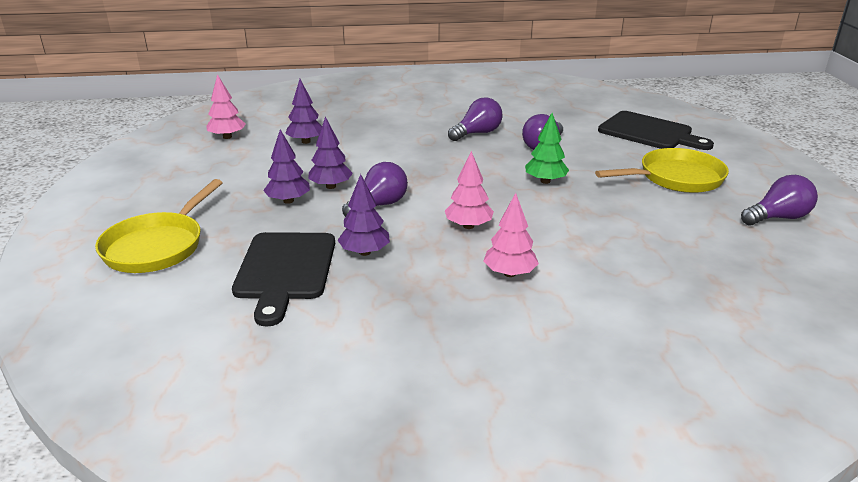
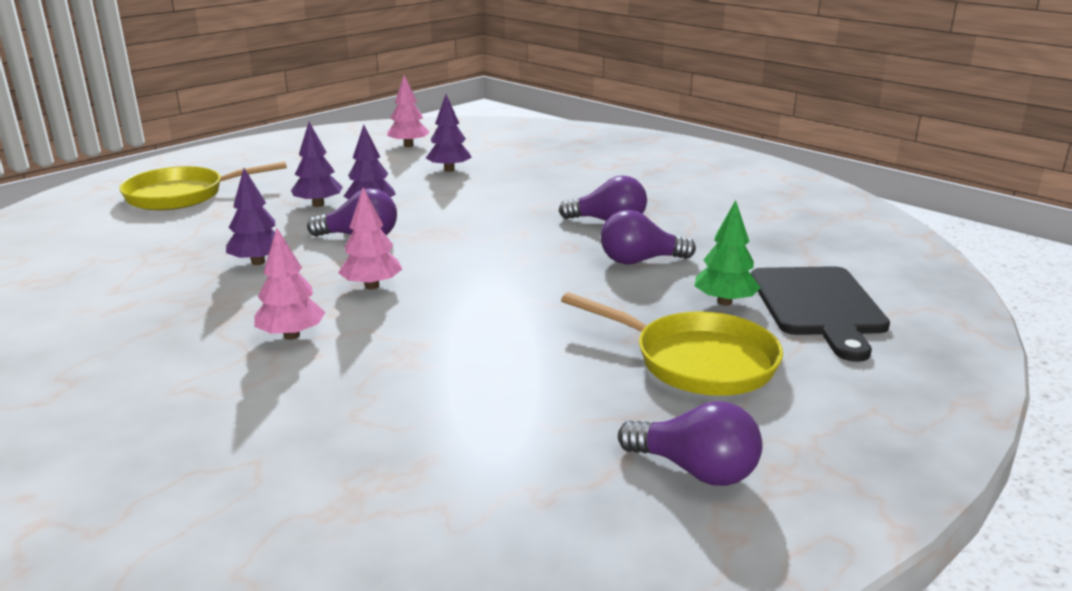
camera: 50 degrees right, 5 degrees down
(285, 270) = (190, 246): black cutting board -> none
(545, 181) = (544, 289): green tree -> green tree (724, 302)

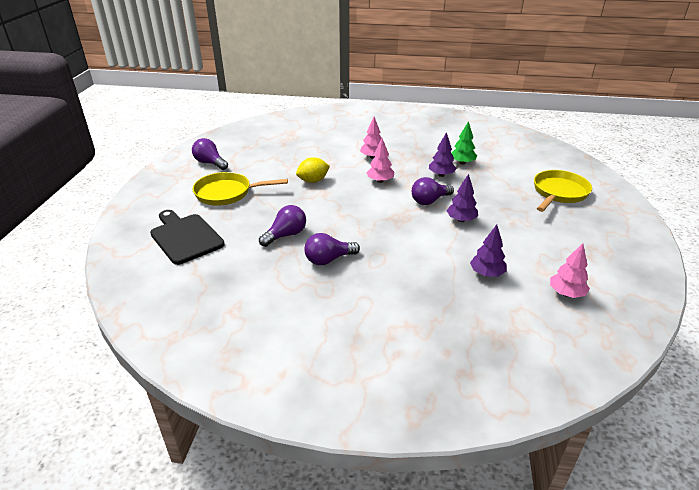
camera: 145 degrees right, 10 degrees up
(318, 204) = (489, 212): purple tree -> none
(490, 327) = (313, 181): none -> yellow lemon
(695, 470) = (210, 163): purple light bulb -> purple light bulb turned 45 degrees clockwise
(724, 302) = (230, 224): green tree -> green tree (462, 163)

